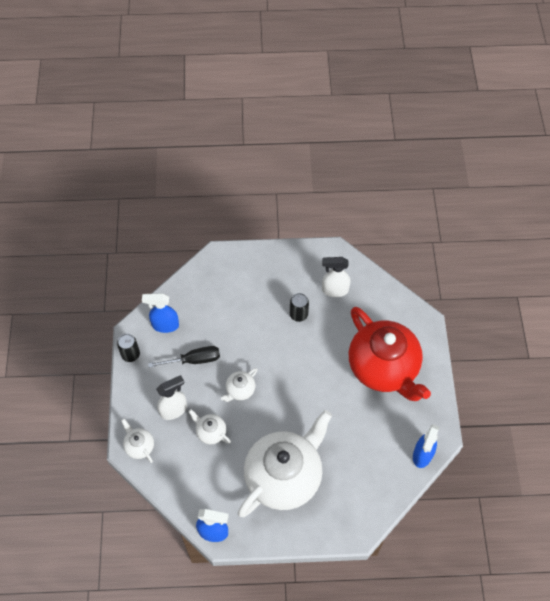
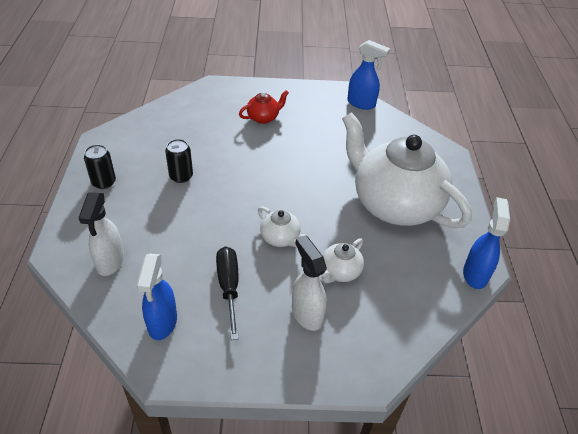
camera: 90 degrees left, 15 degrees down
(130, 354) = (206, 373): black can -> black can (104, 182)
(139, 446) = (364, 360): white teapot -> none
(334, 290) = (155, 144): white spray bottle -> white spray bottle (110, 262)
(383, 368) = (263, 118): red teapot -> red teapot, size x0.41

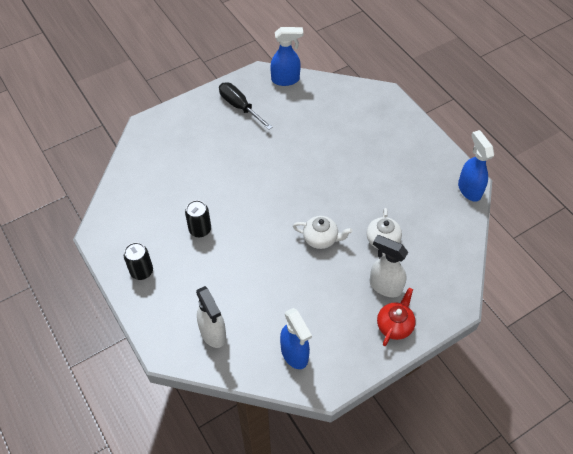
camera: 30 degrees left, 10 degrees up
(229, 287) = (317, 299): black screwdriver -> black screwdriver (240, 107)
(263, 118) = (218, 136): red teapot -> red teapot (395, 325)
(394, 204) = (378, 162): white teapot -> none

